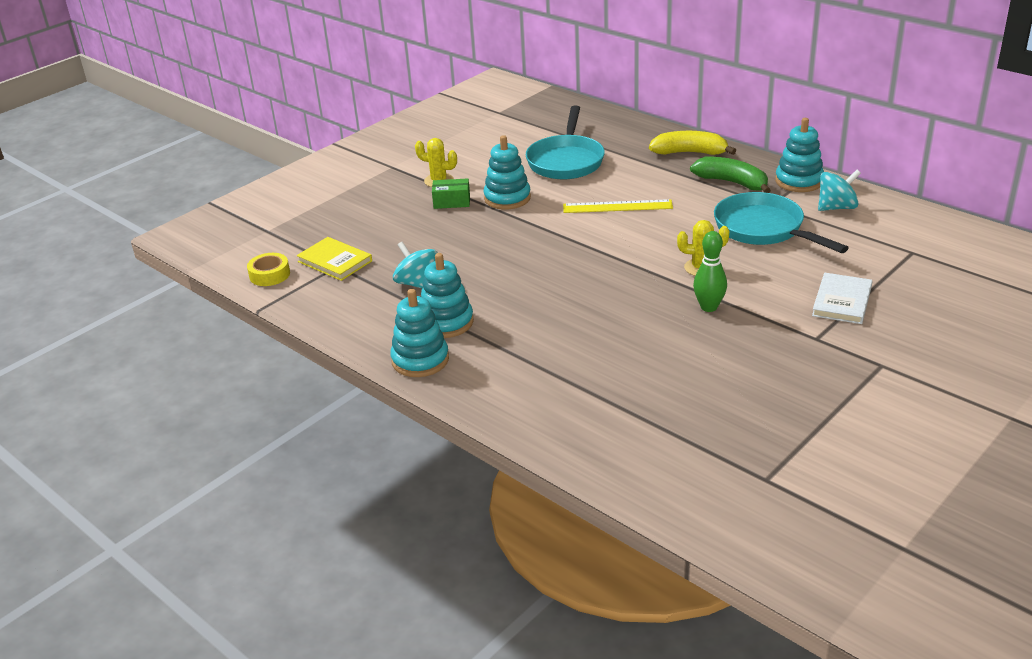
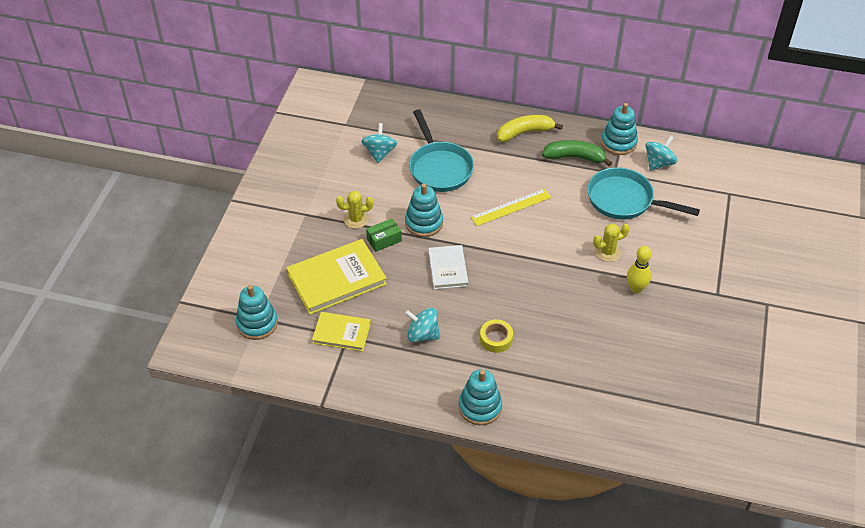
camera: 30 degrees left, 15 degrees up
(269, 275) = (301, 364): yellow tape -> yellow tape (496, 339)
(373, 220) = (336, 279): none -> yellow book
(446, 322) = (471, 365): turquoise stacking toy -> turquoise stacking toy (257, 323)
(513, 138) = (379, 153): none -> turquoise spinning top
(709, 307) = (636, 288): green bowling pin -> yellow bowling pin
(842, 301) = (713, 254): white book -> white book (448, 268)

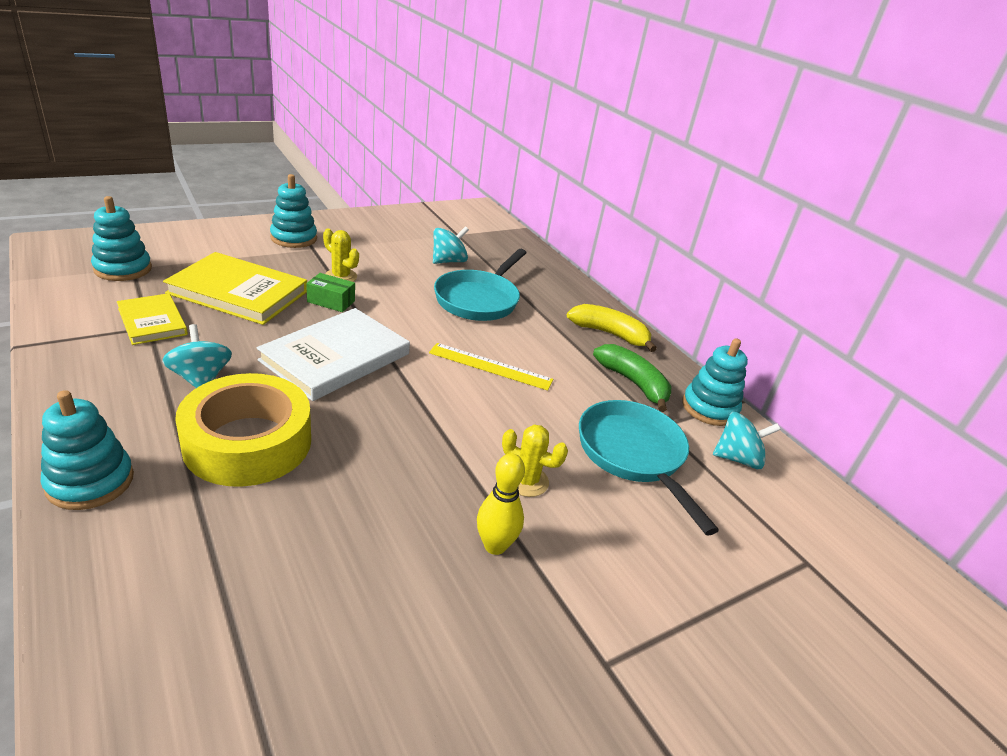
camera: 40 degrees right, 15 degrees down
(424, 223) = (387, 317): turquoise stacking toy -> turquoise stacking toy (294, 238)
(448, 268) = (336, 357): white book -> white book, size x1.69
(496, 339) = (248, 442): yellow tape -> yellow tape, size x2.20

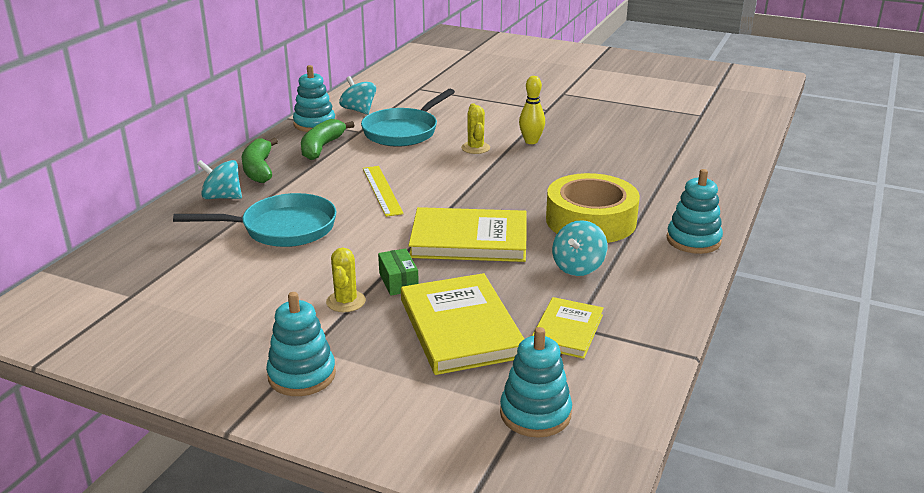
camera: 120 degrees left, 5 degrees down
(336, 357) = (469, 239): white book -> yellow book
(448, 261) = (219, 271): turquoise spinning top -> turquoise spinning top (222, 197)
(609, 334) = (259, 169): yellow banana -> green banana

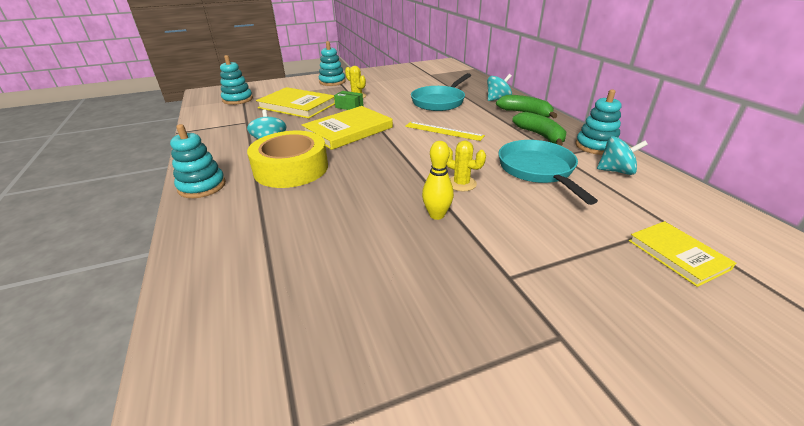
camera: 135 degrees right, 5 degrees up
(567, 330) = (249, 120): yellow book -> yellow book (677, 254)

